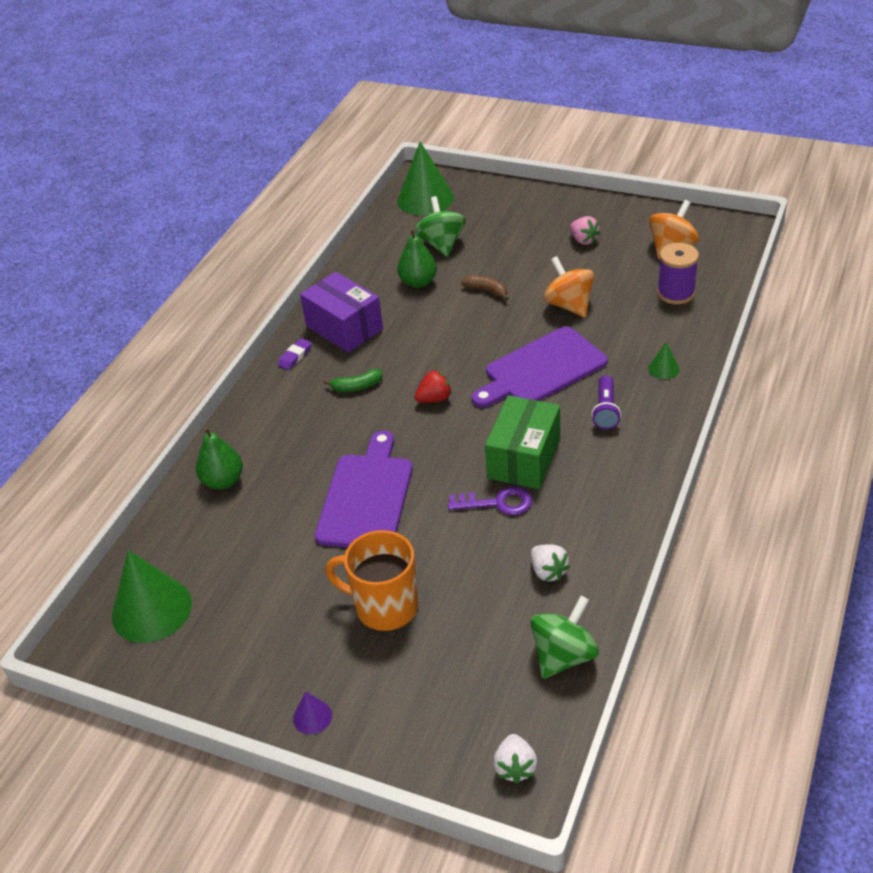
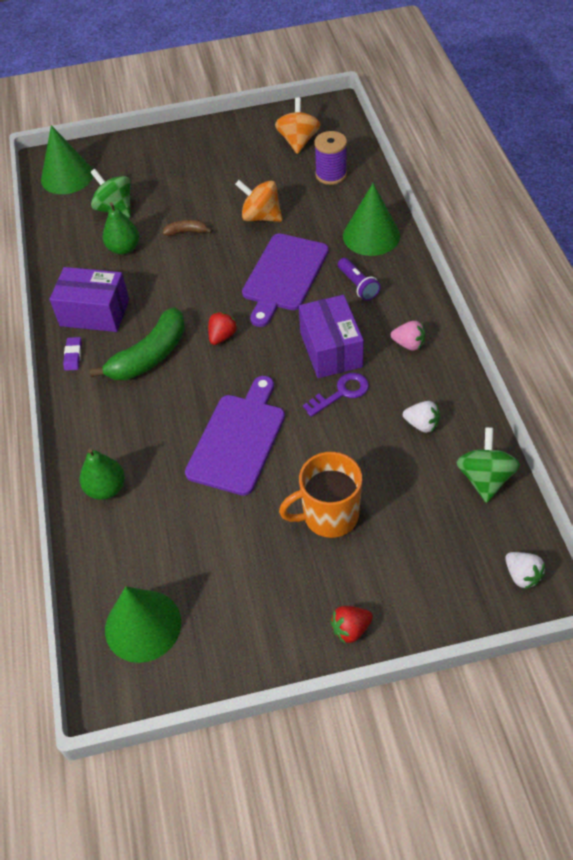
camera: 35 degrees left, 10 degrees up
(312, 717) = (350, 629): purple cone -> red strawberry
(356, 386) = (149, 356): green banana -> green banana, size x2.09
(366, 497) = (238, 439): purple cutting board -> purple cutting board turned 45 degrees clockwise
(524, 458) = (331, 349): green box -> purple box
(583, 240) = (227, 161): pink strawberry -> pink strawberry (409, 344)
(663, 369) = (371, 235): green cone -> green cone, size x2.23

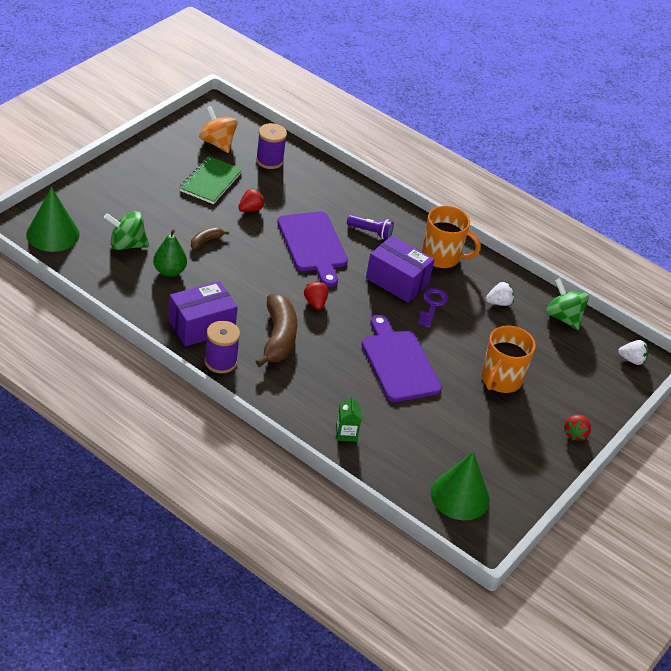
camera: 50 degrees left, 10 degrees down
(73, 355) = (220, 362): purple eraser -> purple spool
(106, 488) = (346, 433): green pear -> green carton
(149, 356) = (278, 338): green banana -> brown banana
(252, 176) = (210, 182): none -> green notebook
(261, 216) = (250, 209): orange spinning top -> red strawberry
(371, 235) = (344, 194): green cone -> none
(409, 344) = (442, 257): pink strawberry -> orange mug

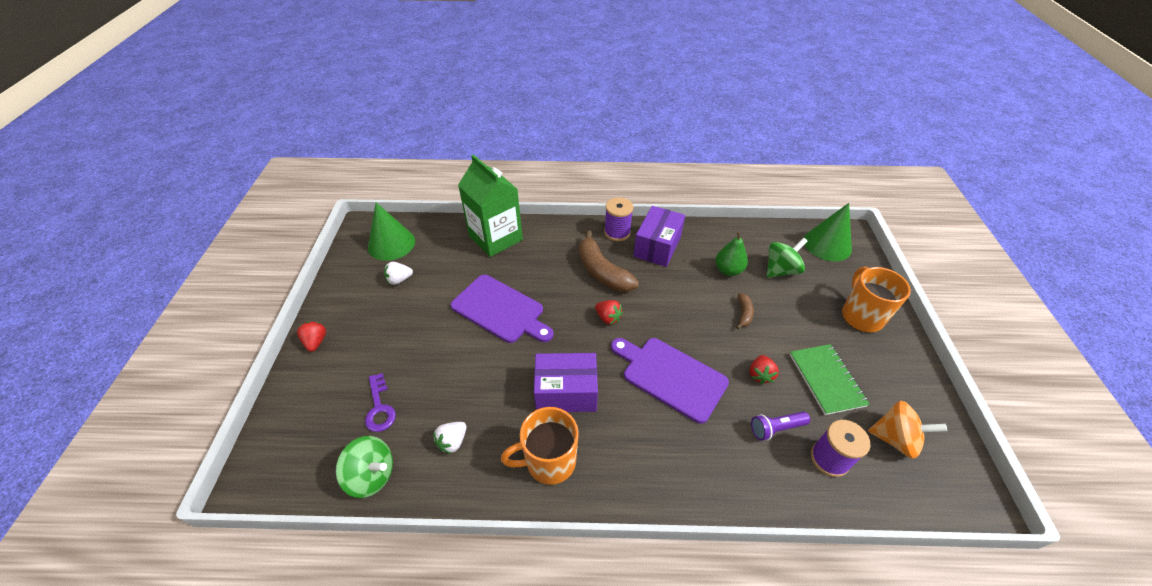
camera: 150 degrees right, 5 degrees up
(346, 433) = (495, 238): green carton -> green carton, size x2.45
(370, 232) = (642, 437): purple flashlight -> purple flashlight (776, 428)
(432, 305) = (514, 388): purple key -> purple key (379, 408)
(500, 380) = (406, 350): orange mug -> orange mug (861, 316)
(632, 360) = (272, 469): white strawberry -> white strawberry (399, 280)

